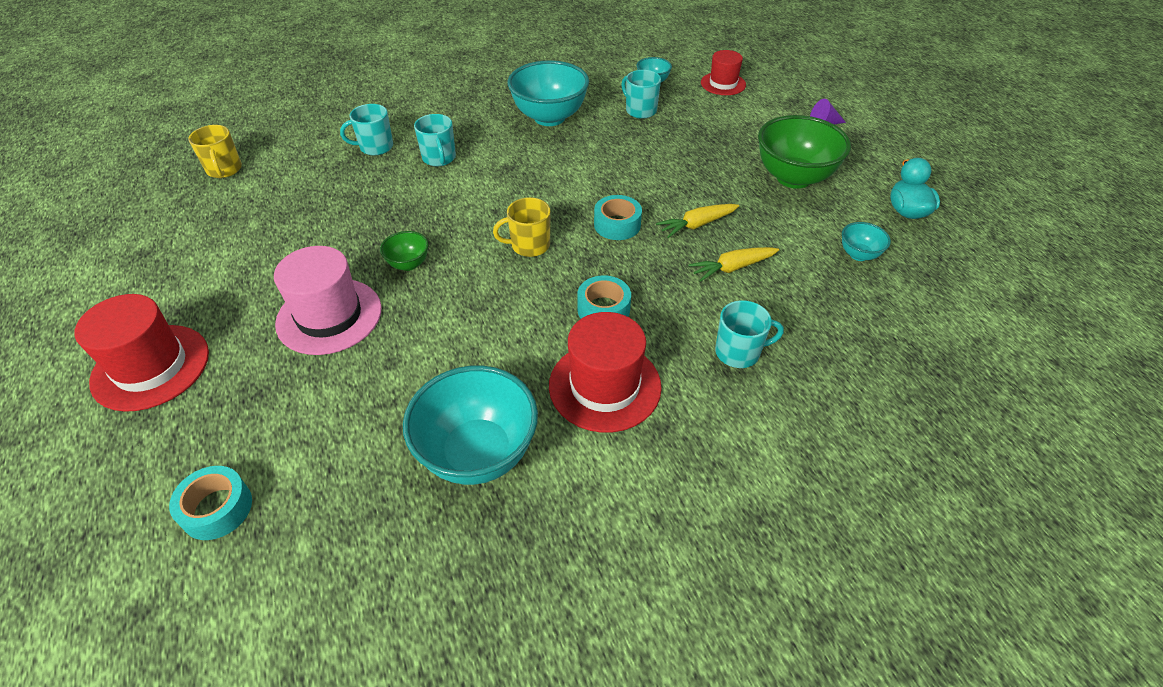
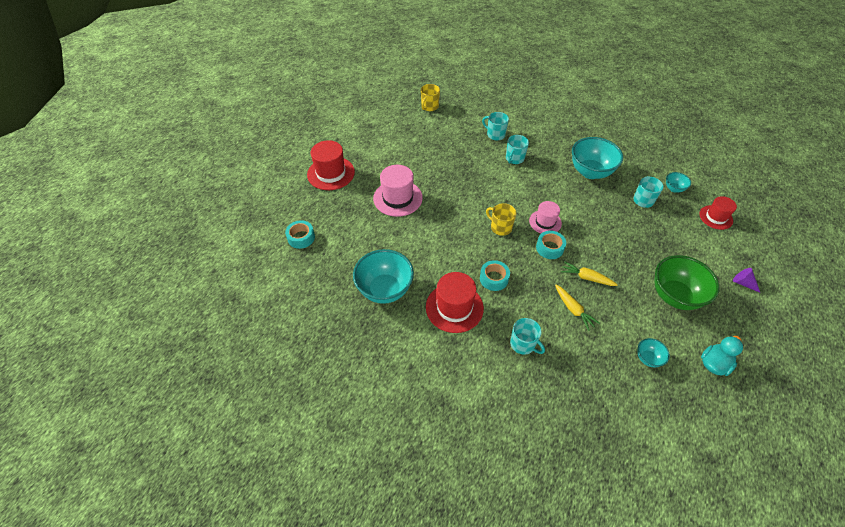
camera: 50 degrees right, 5 degrees up
(408, 264) = (446, 198): green bowl -> none
(573, 201) = (545, 222): none -> pink hat
(732, 268) = (573, 310): yellow carrot -> yellow carrot turned 150 degrees counterclockwise

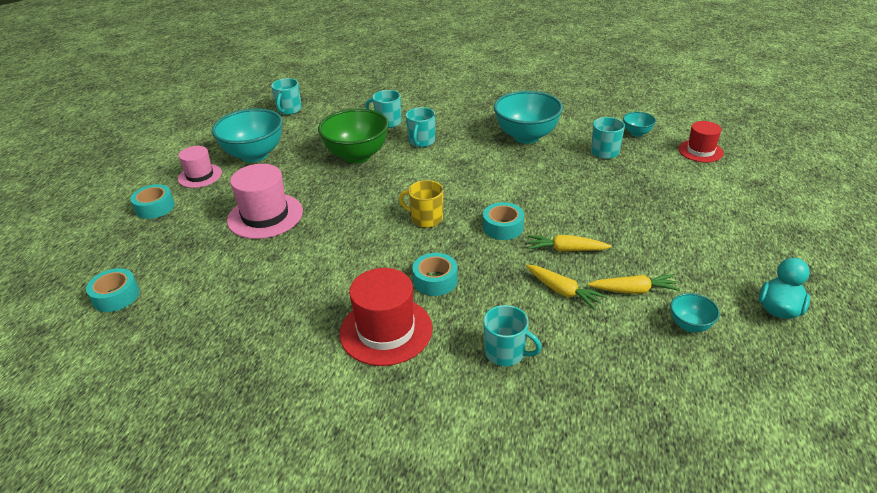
camera: 15 degrees left, 15 degrees down
(331, 173) = (155, 207): red hat -> turquoise tape
(385, 290) = (269, 334): turquoise bowl -> turquoise bowl (254, 155)
(429, 106) = (289, 110): yellow mug -> turquoise mug
(545, 222) = (486, 200): pink hat -> pink hat (200, 176)
(621, 322) = (634, 290): none -> yellow carrot
(674, 296) = (690, 244): green bowl -> green bowl (357, 156)
(743, 283) = (767, 210): purple cone -> none

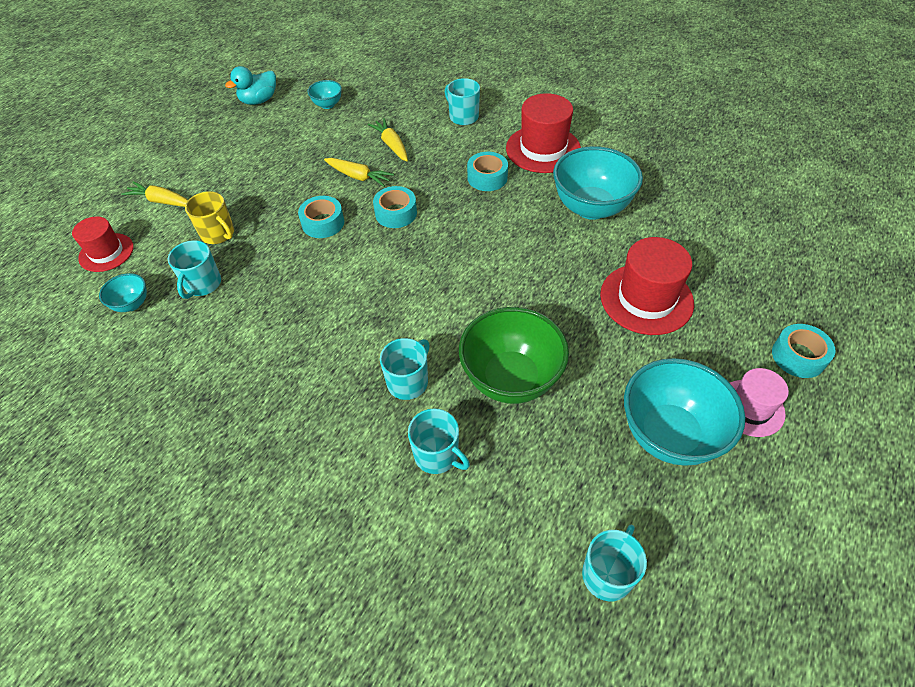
camera: 160 degrees left, 15 degrees up
(116, 296) = (792, 235): turquoise tape -> turquoise tape (323, 223)
(265, 216) = (646, 299): pink hat -> red hat
(426, 219) = (465, 244): yellow mug -> yellow mug (218, 234)
(526, 136) = (264, 344): turquoise bowl -> turquoise bowl (591, 208)
(634, 290) = (339, 133): yellow carrot -> yellow carrot (161, 201)

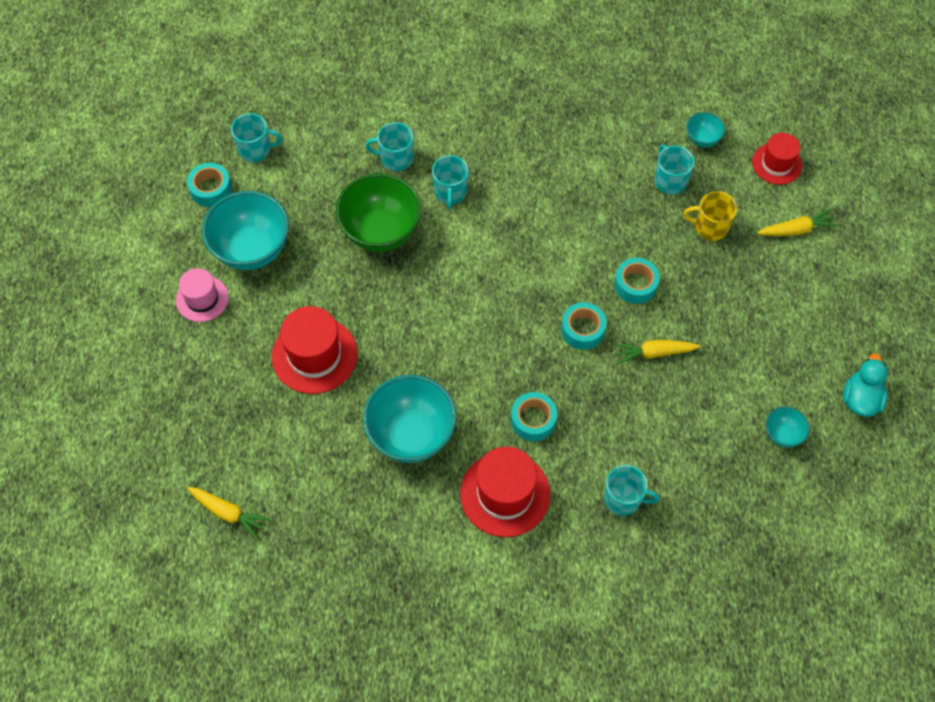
camera: 145 degrees right, 10 degrees up
(391, 145) = (661, 412): yellow carrot -> yellow carrot (228, 513)
(607, 574) = (255, 149): turquoise mug -> turquoise mug turned 90 degrees counterclockwise
(798, 356) = (177, 362): turquoise tape -> turquoise tape (211, 189)

